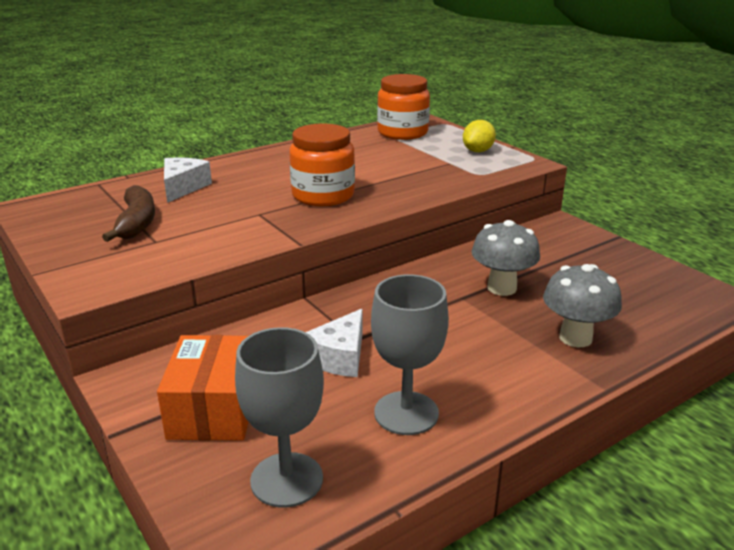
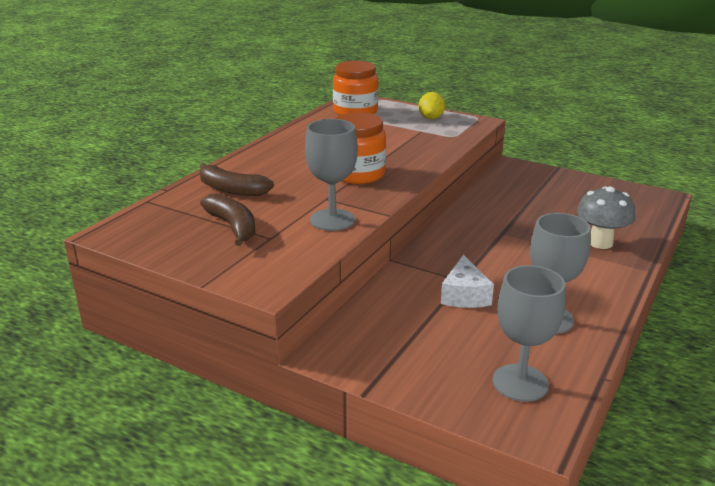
camera: 25 degrees left, 0 degrees up
(183, 187) = (231, 189): white cheese -> brown banana
(214, 409) = (418, 354): orange box -> none
(236, 236) = (332, 220): none -> grey goblet
(502, 288) = (521, 220): grey mushroom -> none

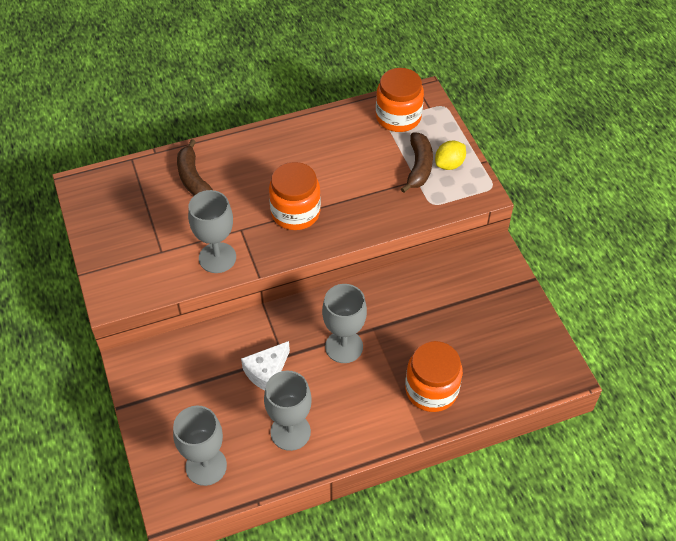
camera: 40 degrees right, 25 degrees up
(233, 226) = (152, 224): brown banana -> brown banana (419, 167)
(498, 252) = (344, 346): none -> grey goblet
(600, 243) = (431, 390): grey mushroom -> orange jar

